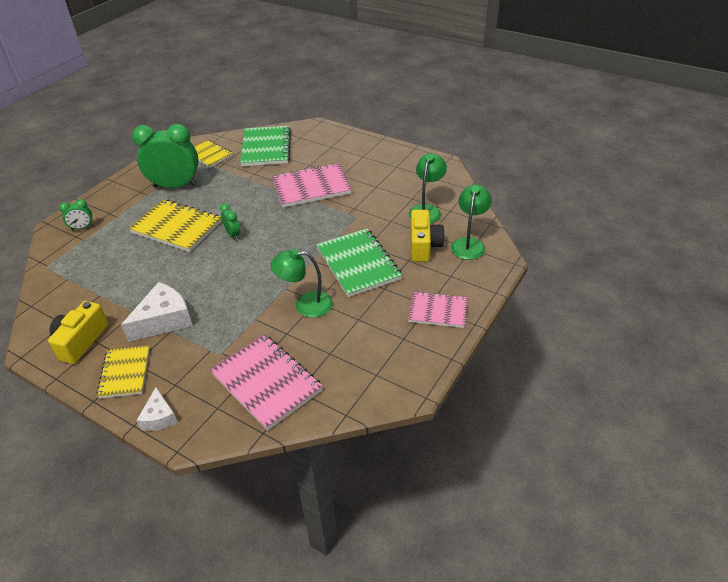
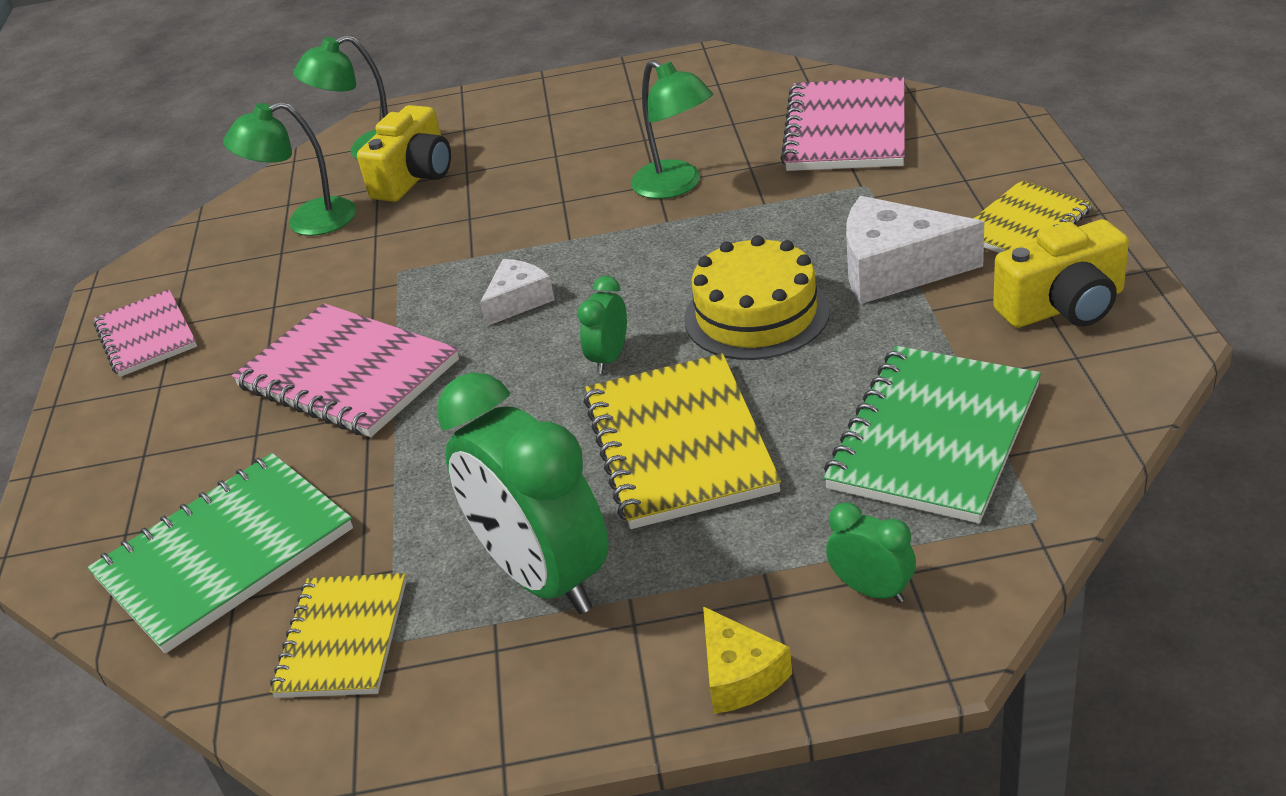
camera: 125 degrees left, 5 degrees down
(101, 198) = (739, 675): none -> yellow cheese
(159, 417) = (1020, 154): white cheese -> white cheese (518, 301)
(200, 274) = (756, 315): none -> yellow cake
(358, 264) = (527, 200): green notebook -> green notebook (934, 437)
(424, 246) = (415, 177): yellow camera -> yellow camera turned 150 degrees clockwise
(438, 311) = (550, 104): pink notebook -> pink notebook (146, 336)

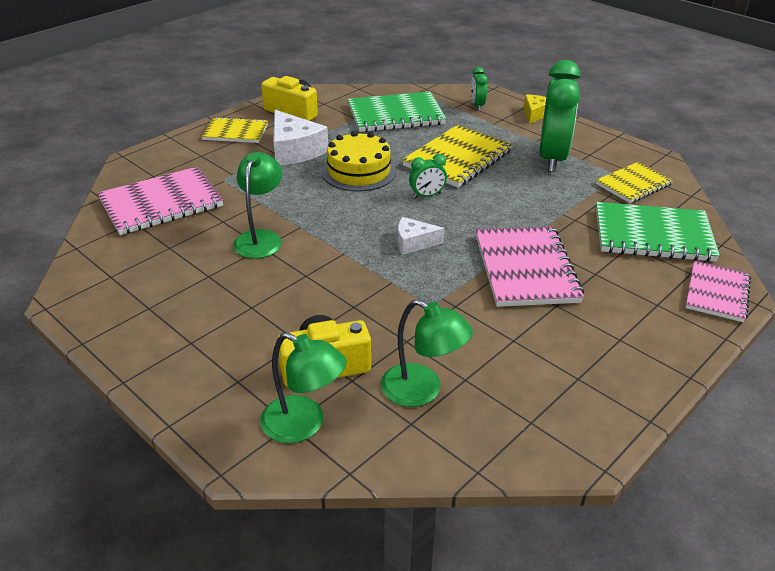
camera: 135 degrees left, 0 degrees up
(146, 336) = (601, 383): pink notebook -> pink notebook (717, 293)

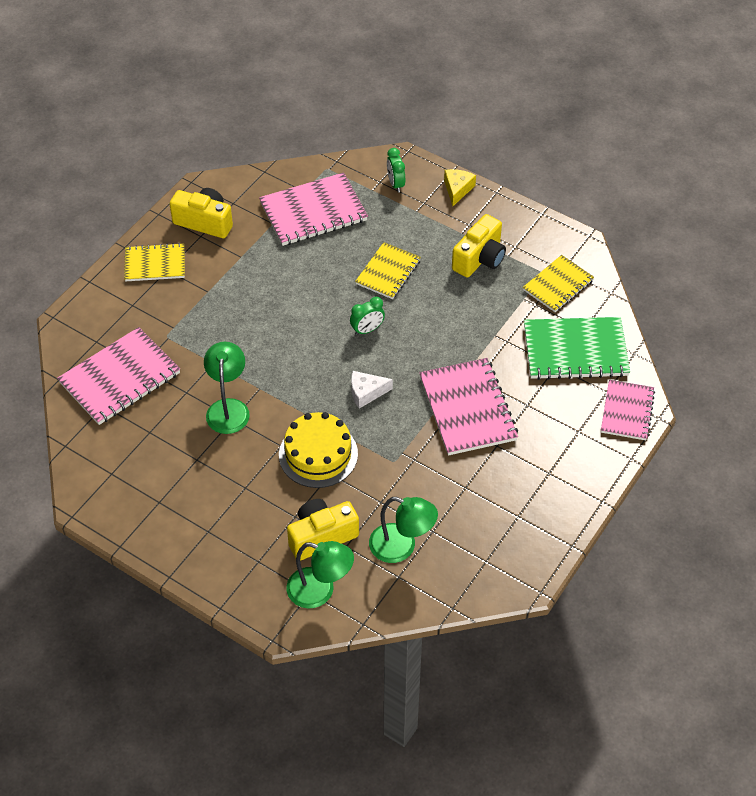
camera: 10 degrees left, 15 degrees up
(294, 150) = (224, 284): white cheese -> none
(359, 171) = (295, 305): yellow cake -> yellow cake (318, 454)
(396, 115) = (313, 212): green notebook -> pink notebook
(458, 159) = (388, 272): yellow notebook -> yellow notebook, size x0.63
(552, 158) = (479, 258): green clock -> yellow camera

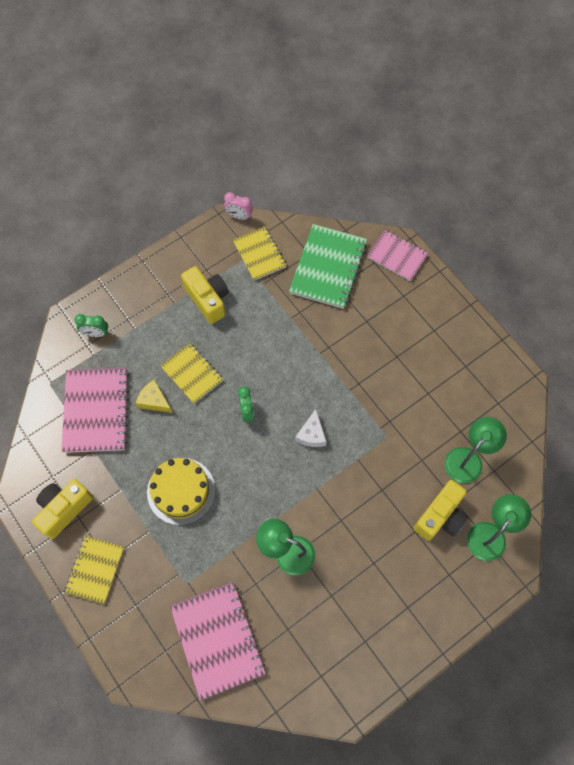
camera: 70 degrees left, 15 degrees up
(318, 454) = (360, 493): yellow cake -> yellow cake (181, 491)
(321, 536) = (440, 516): yellow camera -> yellow camera turned 135 degrees counterclockwise
(457, 189) = (125, 288): yellow cheese -> yellow cheese (154, 400)
(468, 408) = (355, 364): pink notebook -> none
(595, 253) = (239, 216): none -> pink clock

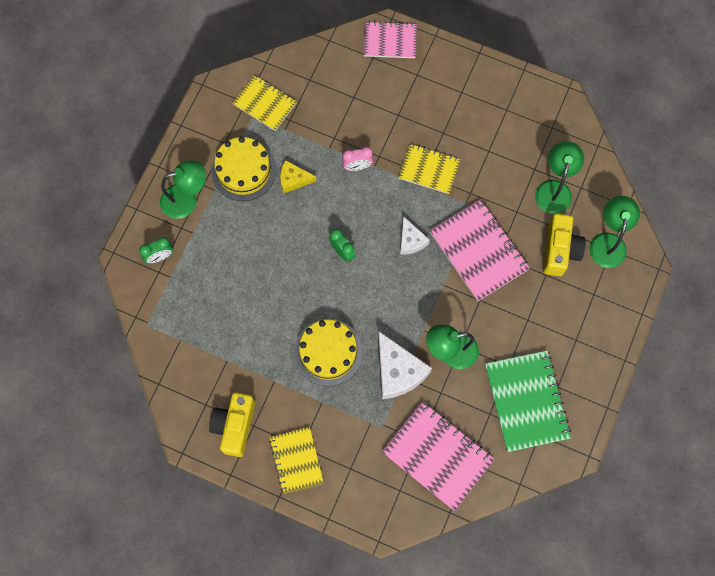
camera: 30 degrees left, 5 degrees up
(96, 411) = (207, 325): pink notebook -> pink notebook (478, 251)
(147, 298) = (186, 199): none -> green lamp
(154, 400) = (253, 287): yellow cheese -> yellow cheese (293, 179)
(192, 374) = (272, 245): yellow notebook -> yellow notebook (429, 169)
(208, 299) = (243, 170): yellow camera -> yellow cake
(229, 542) = (397, 371): none -> white cheese
(239, 216) = (223, 77): pink clock -> pink clock (357, 167)
(328, 268) = (335, 84): green notebook -> green notebook (526, 401)

